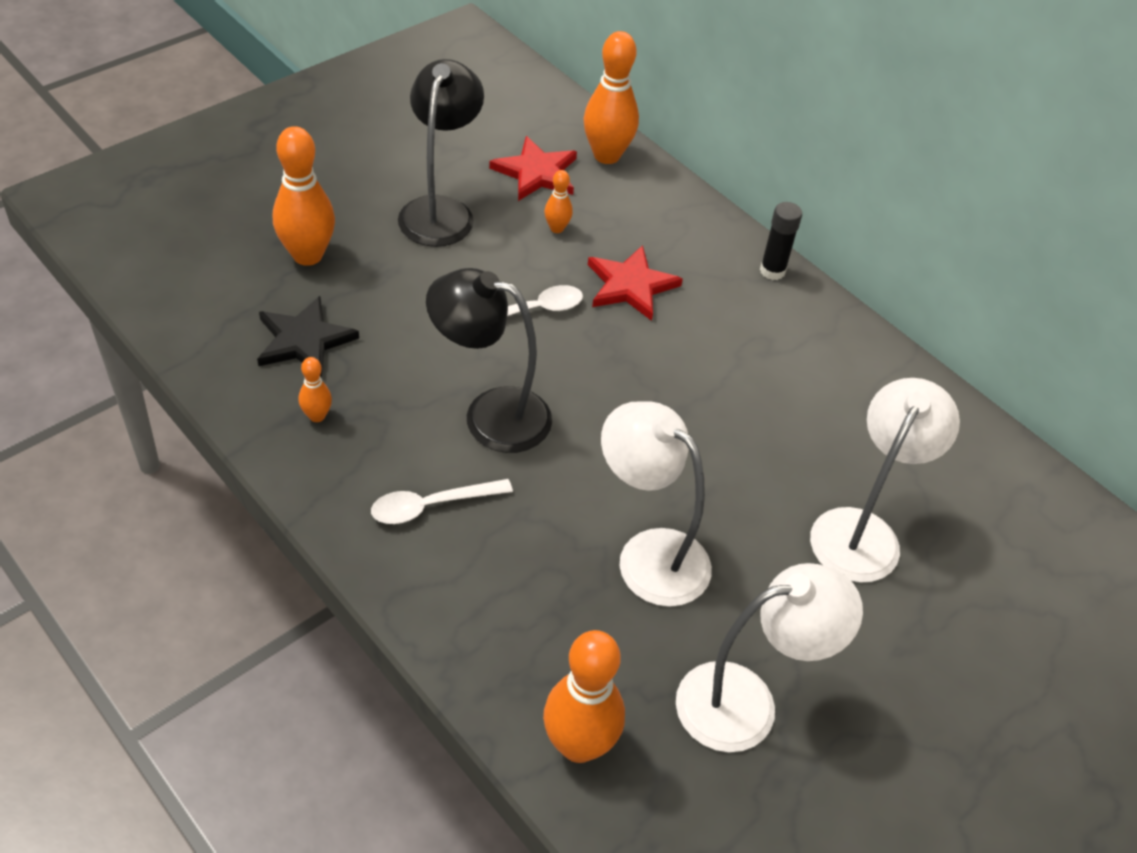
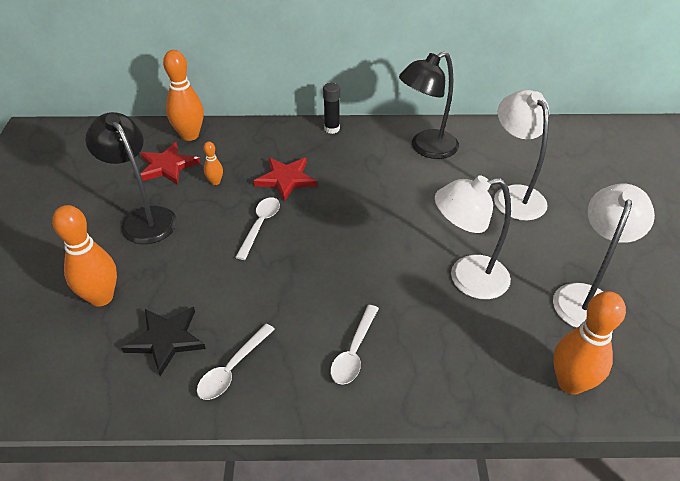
camera: 45 degrees left, 5 degrees down
(317, 416) = (232, 368): orange bowling pin -> white spoon
(490, 414) = (314, 286): black lamp -> black lamp (426, 148)

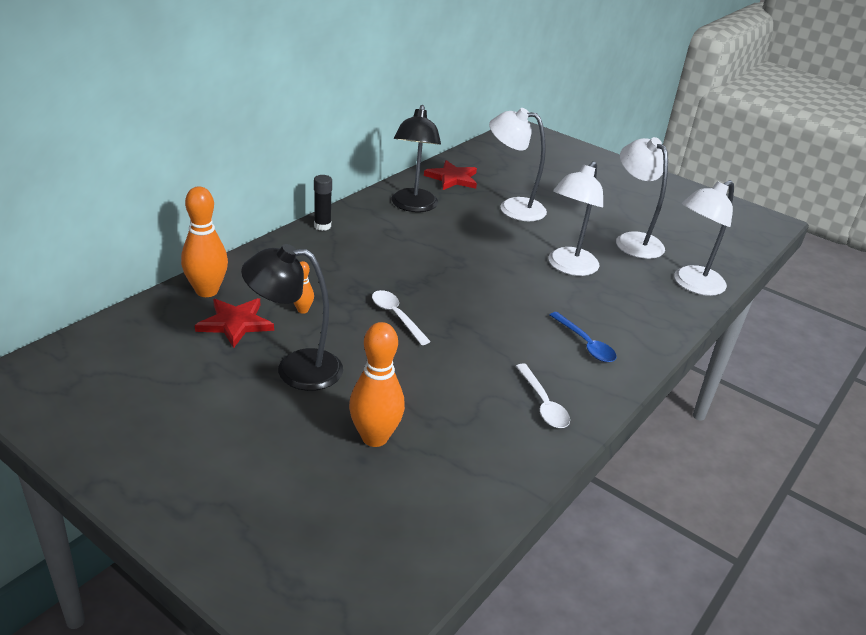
camera: 55 degrees left, 10 degrees down
(166, 340) = (473, 423): black star -> none
(286, 179) = (355, 277): red star -> red star (452, 178)
(354, 352) = (585, 344): white spoon -> blue spoon
(570, 383) = (692, 285): orange bowling pin -> white lamp

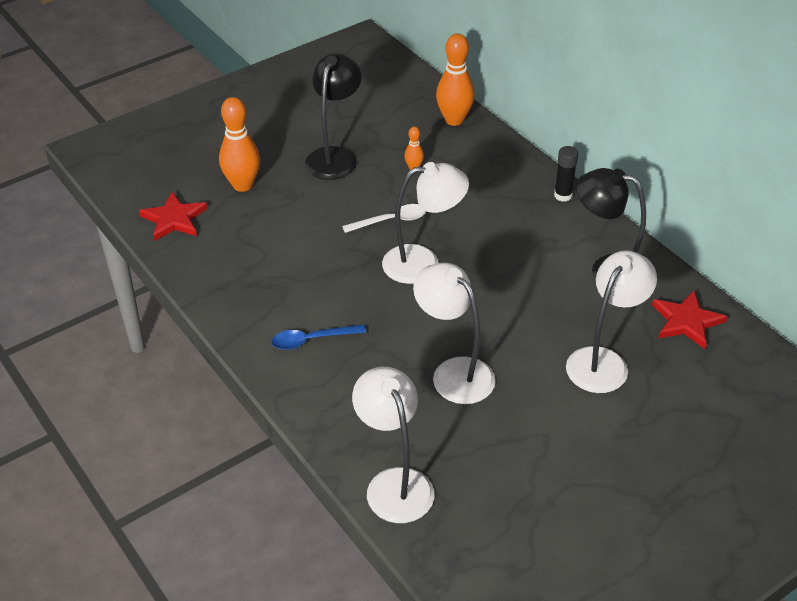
camera: 110 degrees right, 10 degrees up
(235, 323) = (403, 131): red star -> red star (174, 219)
(543, 404) = (241, 284): white spoon -> none
(633, 240) = (509, 462): white lamp -> white lamp (423, 263)

